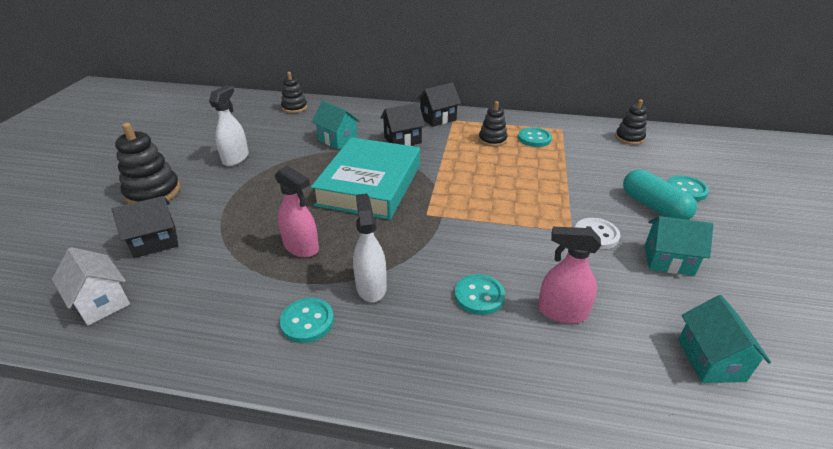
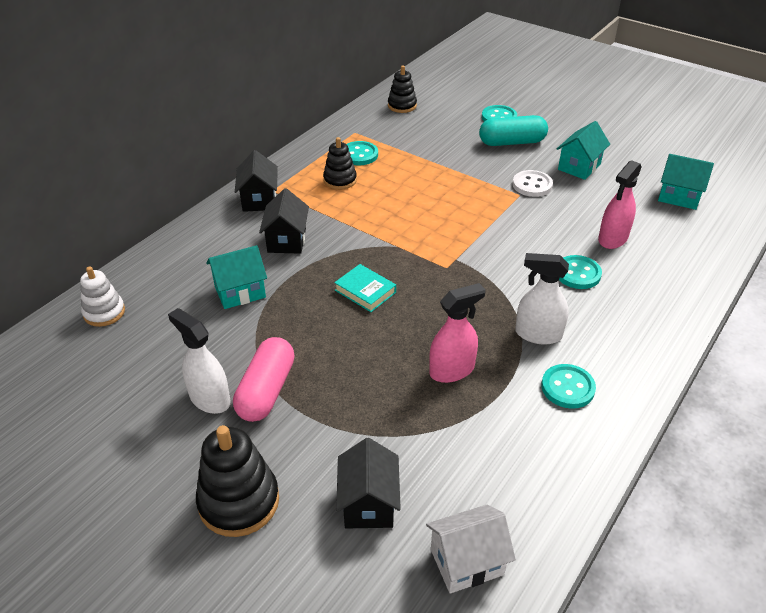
camera: 65 degrees left, 5 degrees up
(249, 175) = (266, 390): none -> pink capsule
(294, 107) = (104, 312): black stacking toy -> white stacking toy
(369, 184) = (365, 291): turquoise book -> turquoise book, size x0.41

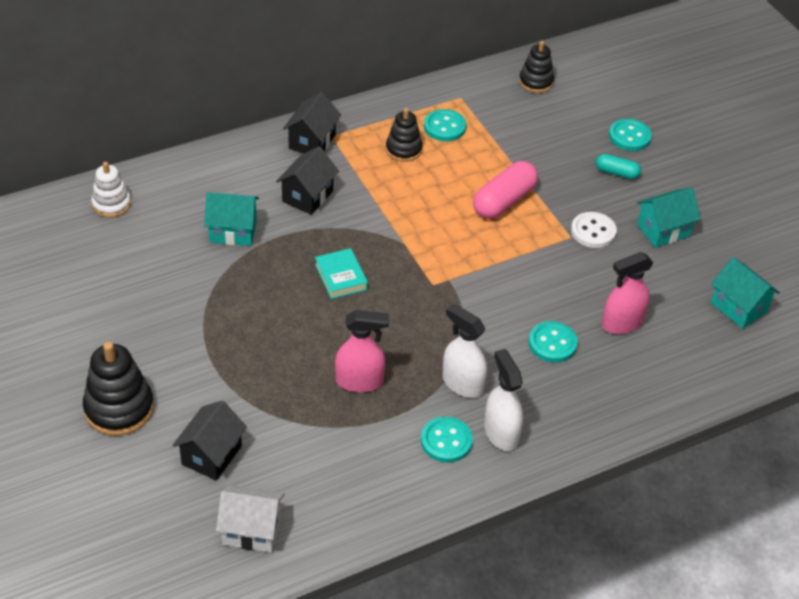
camera: 25 degrees right, 5 degrees up
(209, 399) = (148, 317): white spray bottle -> white spray bottle (501, 433)
(266, 390) = (196, 330): pink capsule -> pink capsule (504, 201)
(512, 142) = (616, 173): turquoise capsule -> turquoise capsule, size x0.56

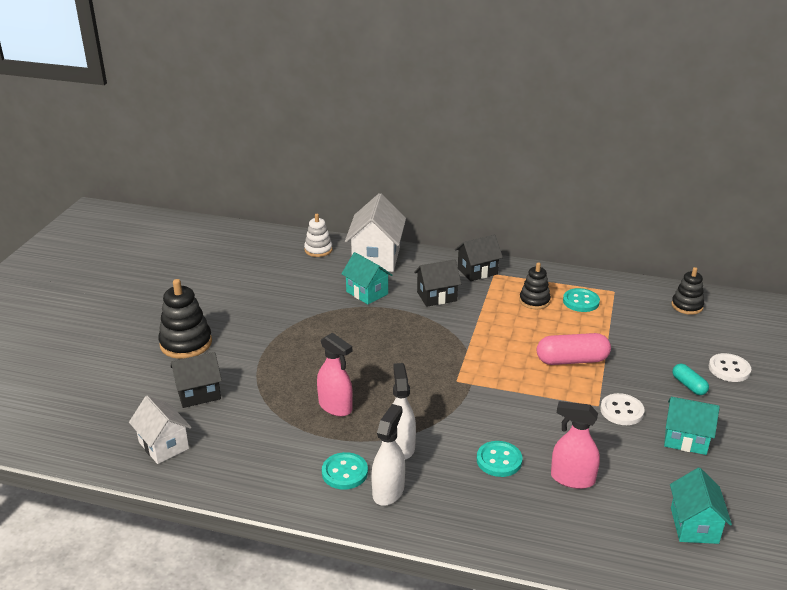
camera: 45 degrees right, 15 degrees down
(189, 180) = (376, 258): none -> white house
(341, 277) = (400, 346): turquoise book -> none
(629, 136) = (729, 369): turquoise button -> white button

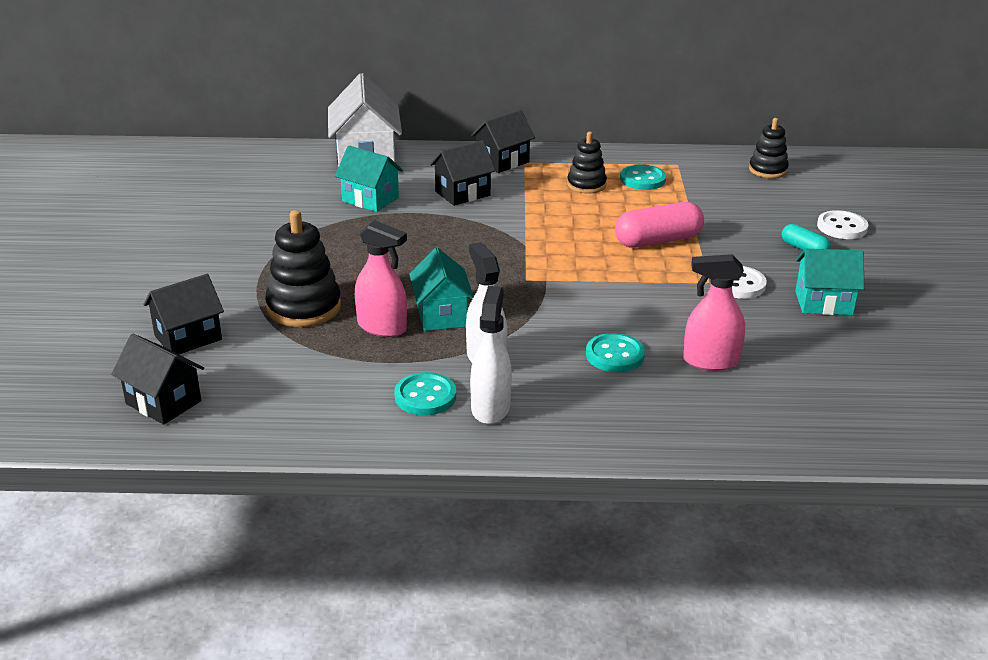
camera: 15 degrees left, 0 degrees up
(164, 445) = (163, 402): white house -> black house
(186, 343) = (145, 283): black stacking toy -> black stacking toy (304, 307)
(318, 250) = (285, 160): white stacking toy -> none
(694, 525) = (869, 387): turquoise house -> turquoise house (441, 315)

